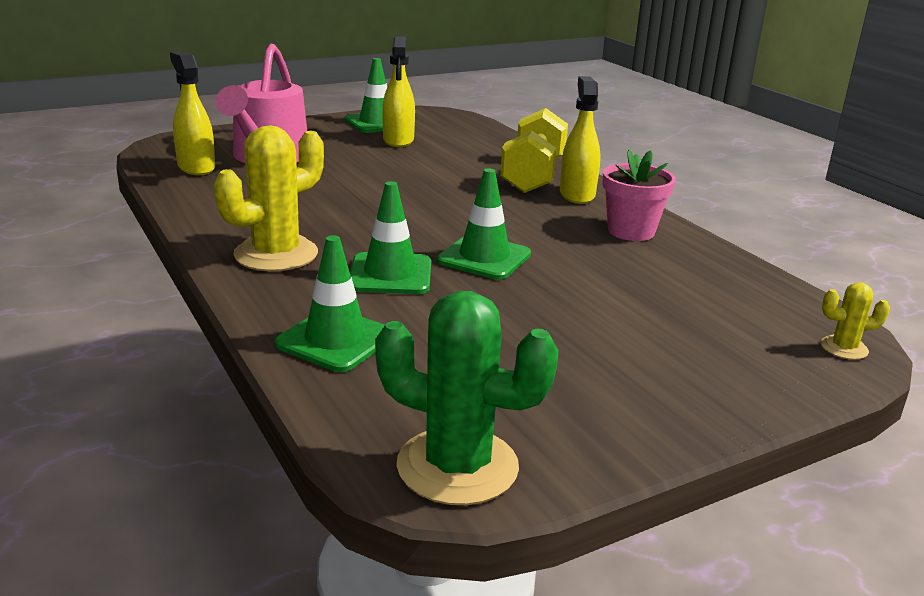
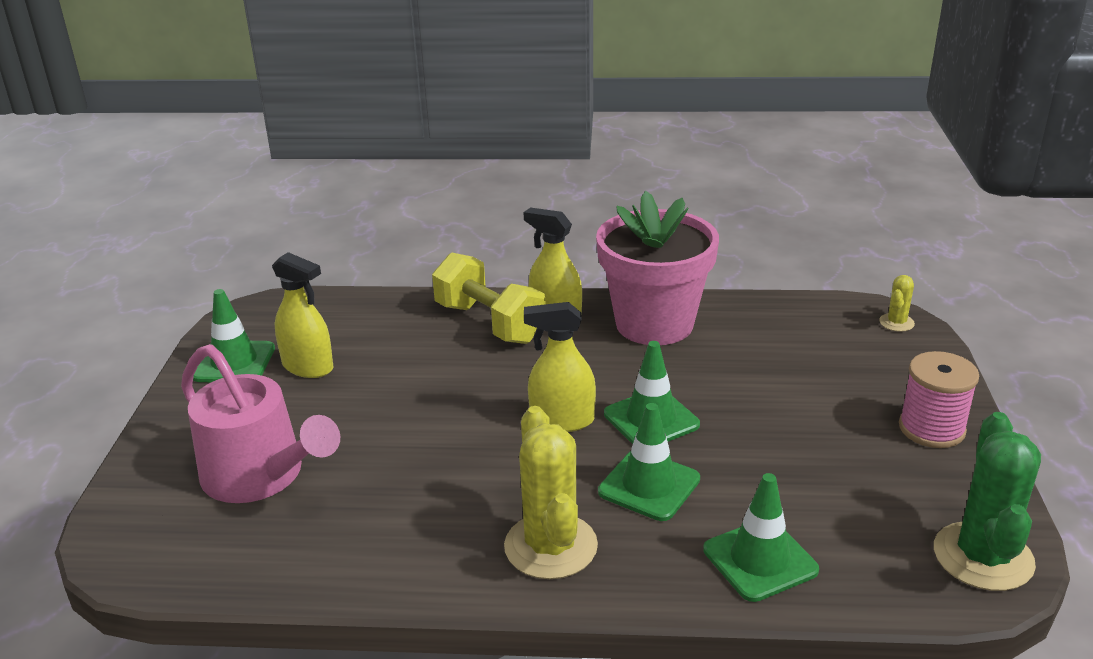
camera: 55 degrees left, 5 degrees up
(196, 167) = (236, 543): yellow spray bottle -> yellow spray bottle (562, 421)
(457, 466) = (983, 557): green cactus -> green cactus turned 45 degrees counterclockwise
(631, 231) = (654, 324): pink flower pot -> pink flower pot, size x1.77
(660, 400) = (931, 428): none -> pink spool

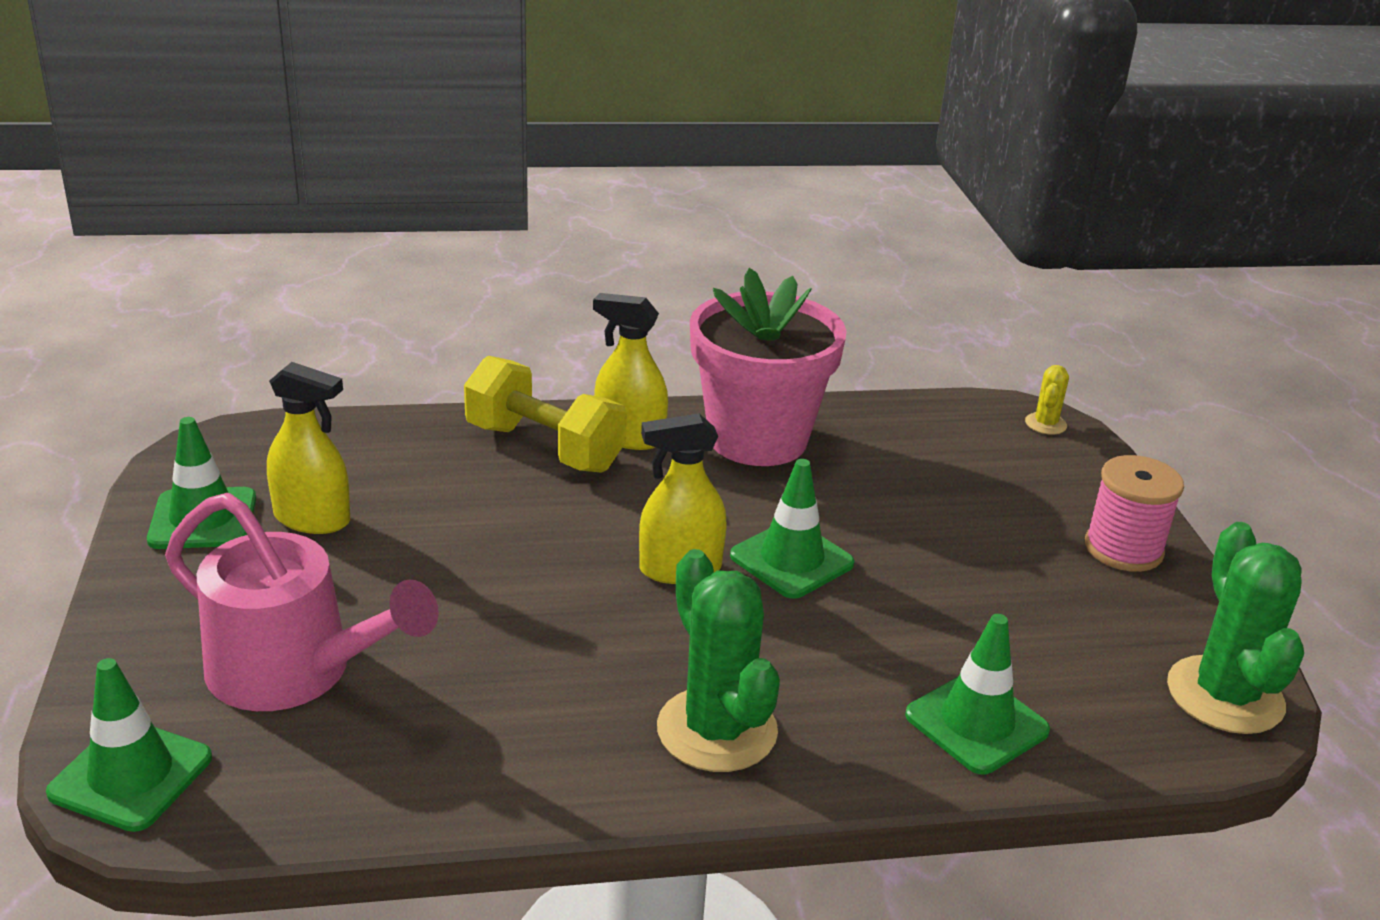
camera: 15 degrees left, 0 degrees up
(551, 546) = (717, 730): yellow cactus -> green cactus
(649, 485) = (815, 643): green traffic cone -> green traffic cone (131, 775)

